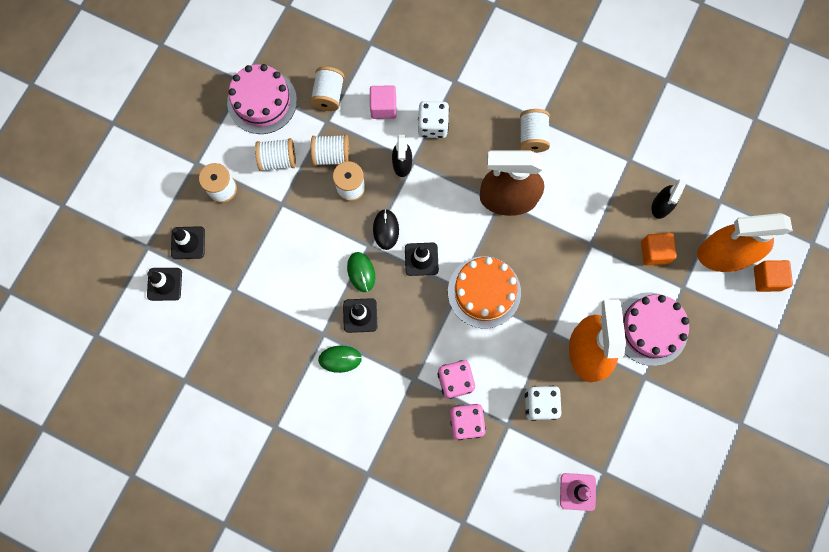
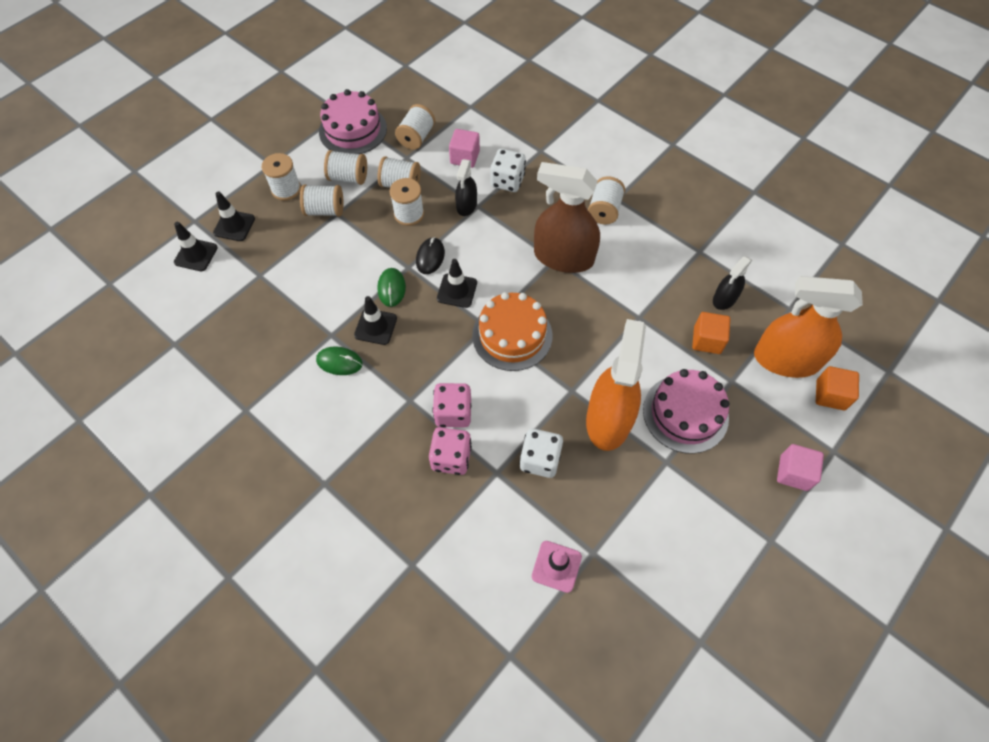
camera: 15 degrees right, 15 degrees down
(269, 203) = (325, 210): none -> white spool
(748, 359) = (793, 473): none -> pink cube

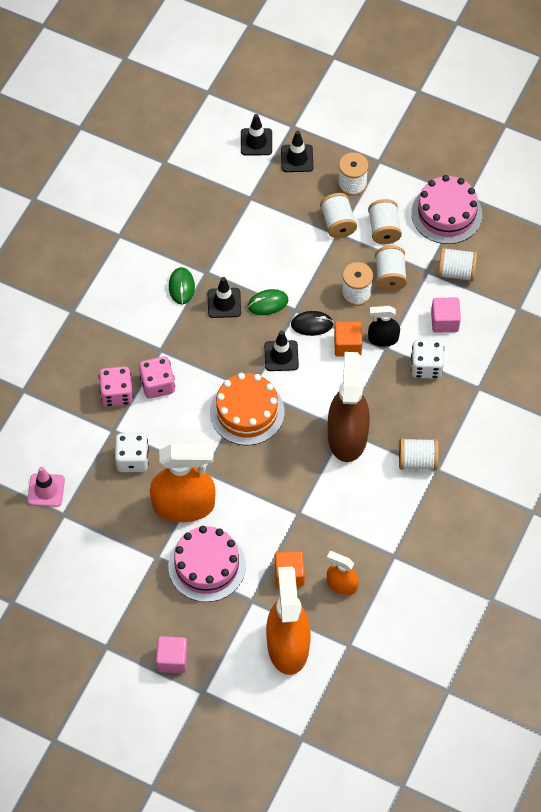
camera: 75 degrees right, 0 degrees up
(724, 299) = (342, 584): black spray bottle -> orange spray bottle
(830, 395) = (260, 686): orange cube -> orange cube (347, 345)

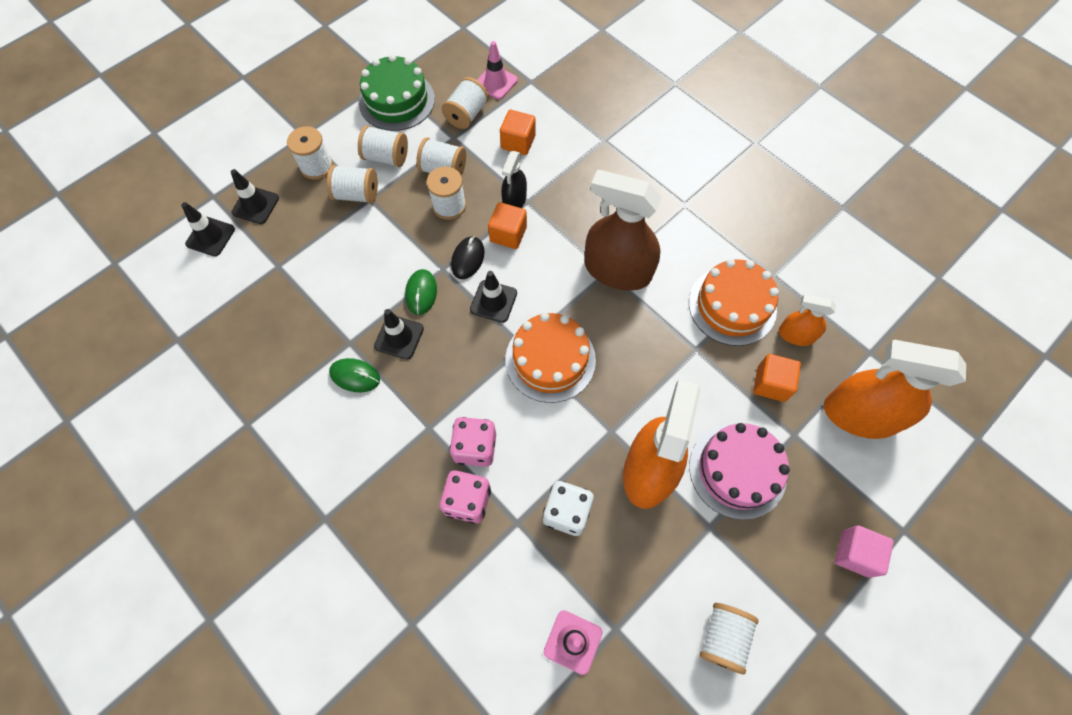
camera: 70 degrees left, 5 degrees up
(342, 584) = (796, 335): orange spray bottle -> orange spray bottle turned 60 degrees clockwise
(349, 530) = (732, 306): none -> orange cake
(417, 461) = (669, 217): white spool -> white spool (723, 637)
(426, 367) = (563, 174): white dice -> none
(444, 321) = (518, 142): pink cube -> orange cube
(446, 214) = (397, 100): pink cake -> green cake
(503, 282) = (496, 82): none -> pink traffic cone

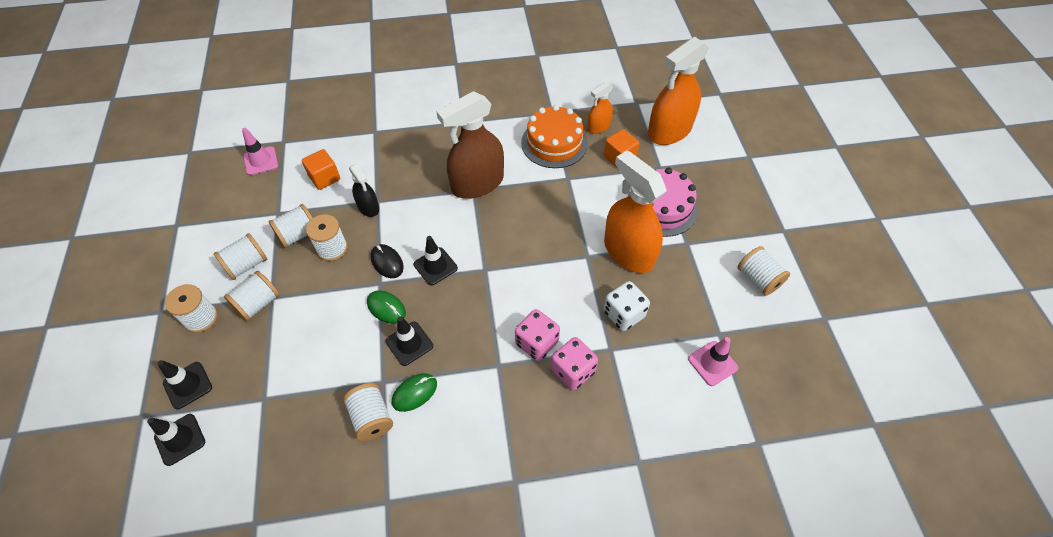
camera: 55 degrees left, 10 degrees down
(397, 100) = (204, 229): green cake -> none
(466, 114) = (267, 193): white spool -> white spool (371, 418)
(508, 234) = (391, 227): orange cube -> none
(550, 359) = (509, 259): orange cake -> none
(855, 553) = (748, 185): pink cube -> none

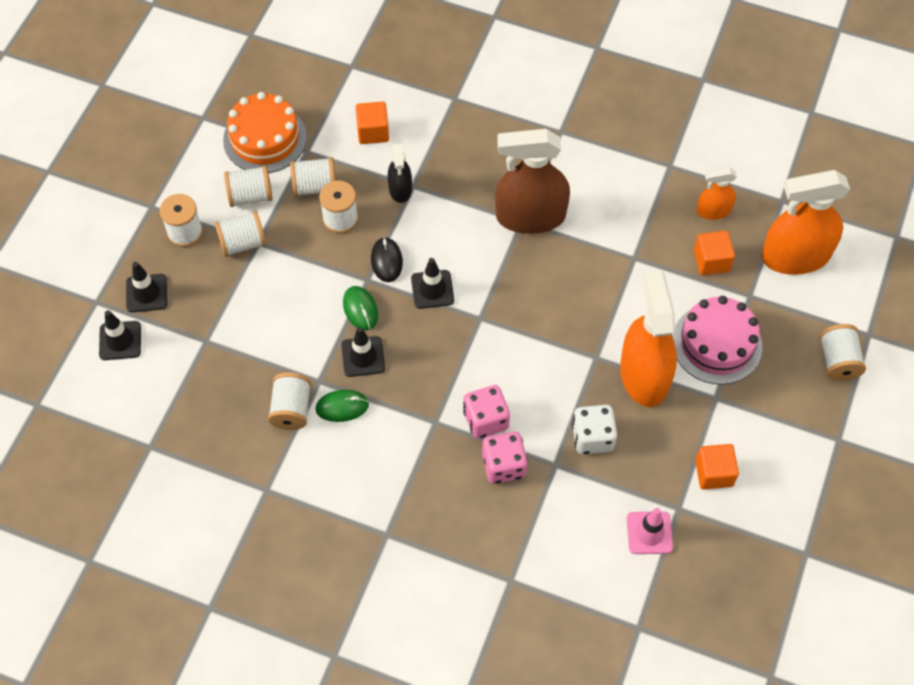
camera: 30 degrees right, 5 degrees up
(261, 161) = (317, 80): pink traffic cone -> none
(554, 143) = (647, 207): orange cake -> orange cake (265, 138)
(723, 295) = (714, 473): none -> orange cube
(758, 279) = (765, 476): white spool -> white spool (837, 360)

